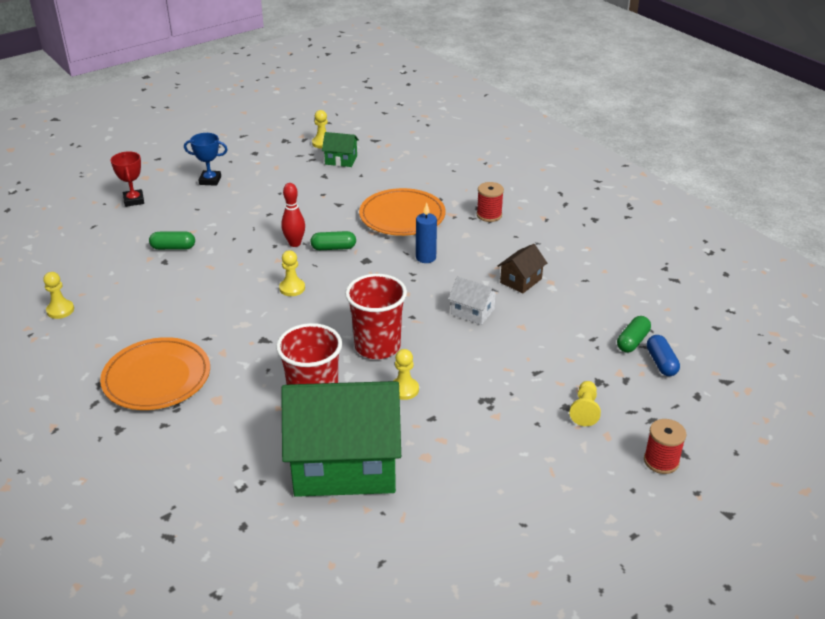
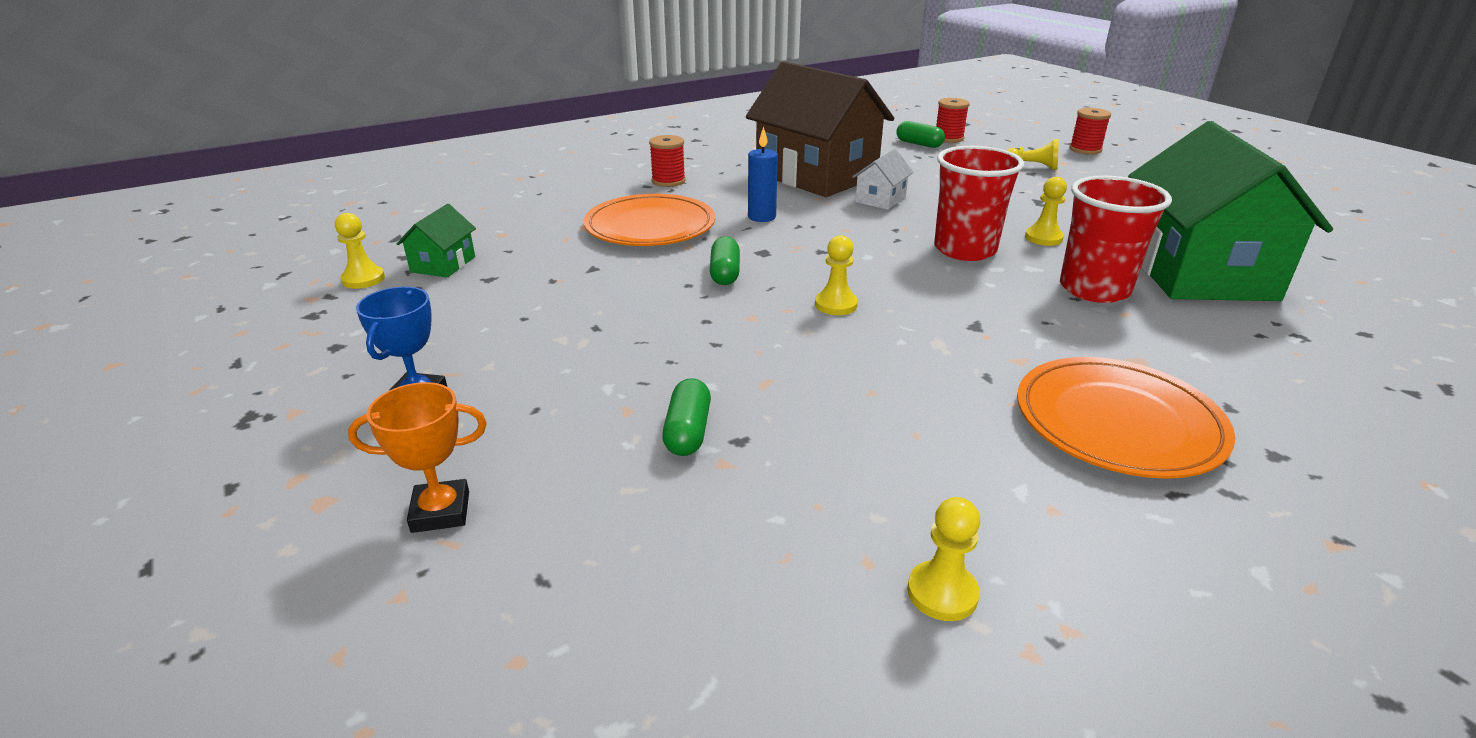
camera: 85 degrees left, 5 degrees down
(134, 200) = (440, 512): red trophy -> orange trophy
(294, 243) = (704, 303): red bowling pin -> none
(521, 281) = (816, 175): brown house -> brown house, size x2.39
(661, 363) = (948, 138): blue capsule -> red spool

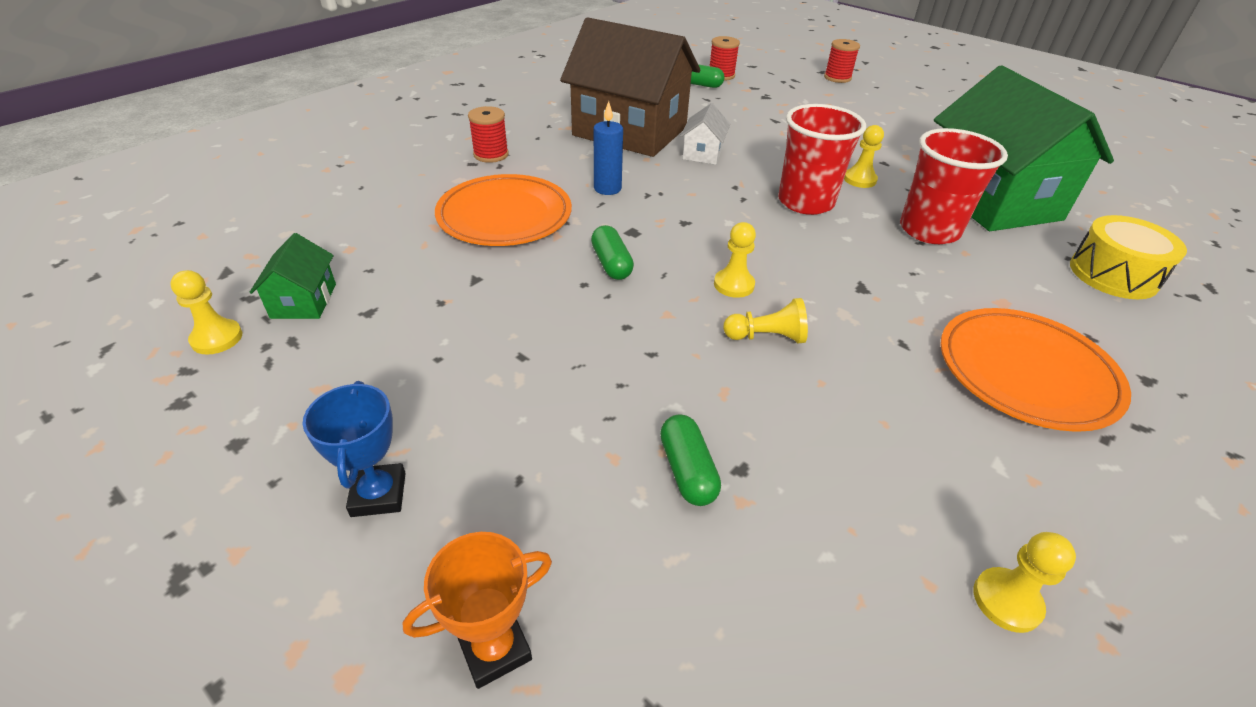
camera: 20 degrees left, 10 degrees up
(1032, 167) = (807, 101): yellow pawn -> yellow pawn (766, 337)
(1309, 357) = (1113, 274): none -> yellow drum

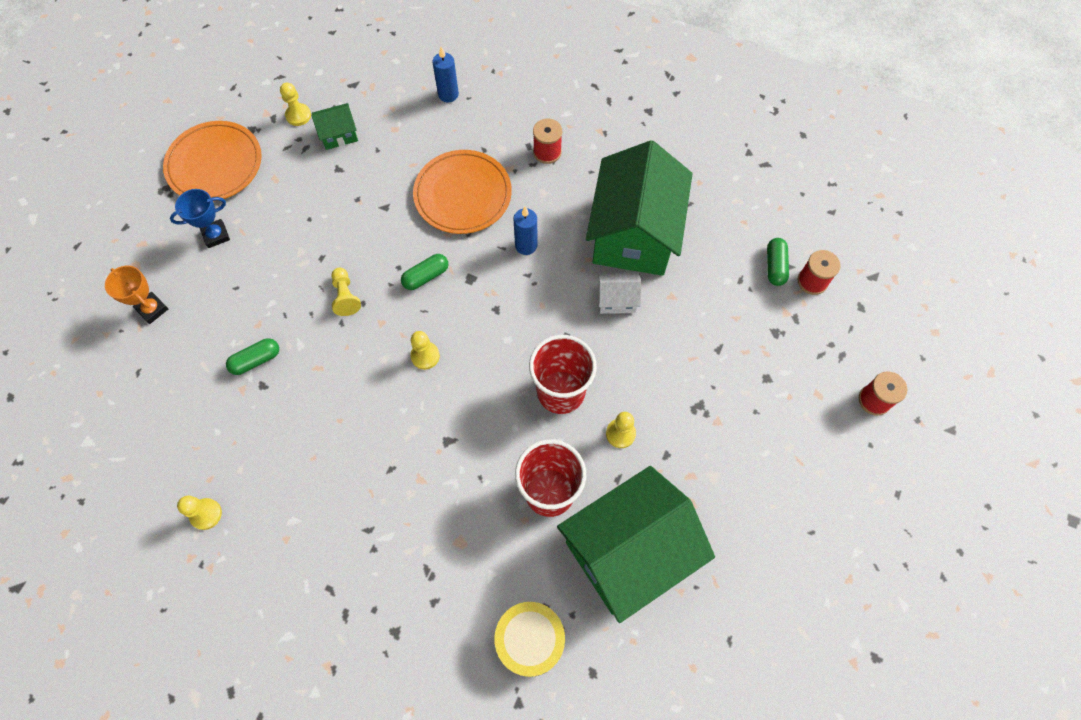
camera: 75 degrees right, 25 degrees up
(339, 199) = (448, 94): none -> blue candle
(630, 131) = (634, 234): brown house -> green house
(766, 337) = (374, 384): yellow pawn -> yellow pawn (345, 296)
(1026, 372) = (381, 548): orange plate -> orange plate (215, 164)

